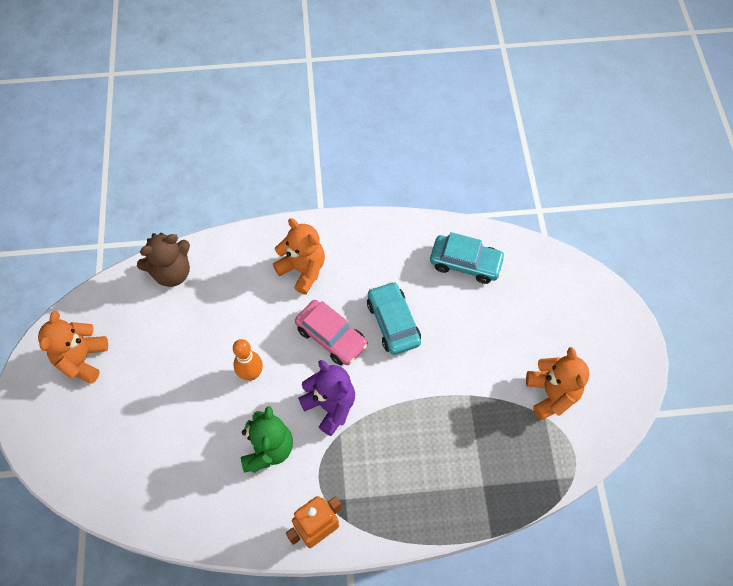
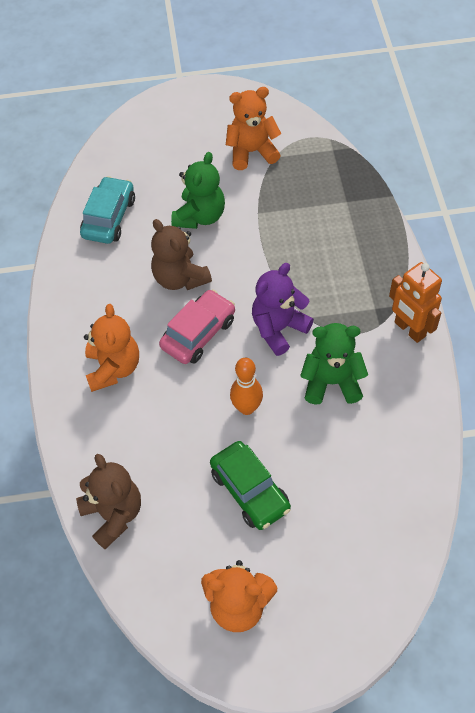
camera: 90 degrees left, 5 degrees down
(174, 372) = (250, 490): none -> green car
(303, 270) = (113, 368): orange teddy bear -> orange teddy bear turned 135 degrees clockwise
(393, 322) = (180, 278): turquoise car -> brown teddy bear
(465, 341) = (200, 216): none -> green teddy bear

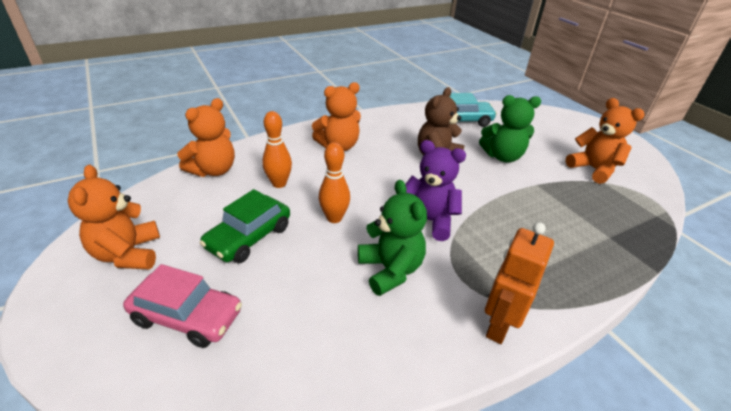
camera: 65 degrees right, 20 degrees down
(113, 514) = (213, 170): brown teddy bear -> orange teddy bear
(168, 448) = (279, 184): none -> orange bowling pin
(198, 333) = (393, 177): pink car -> pink car (187, 316)

